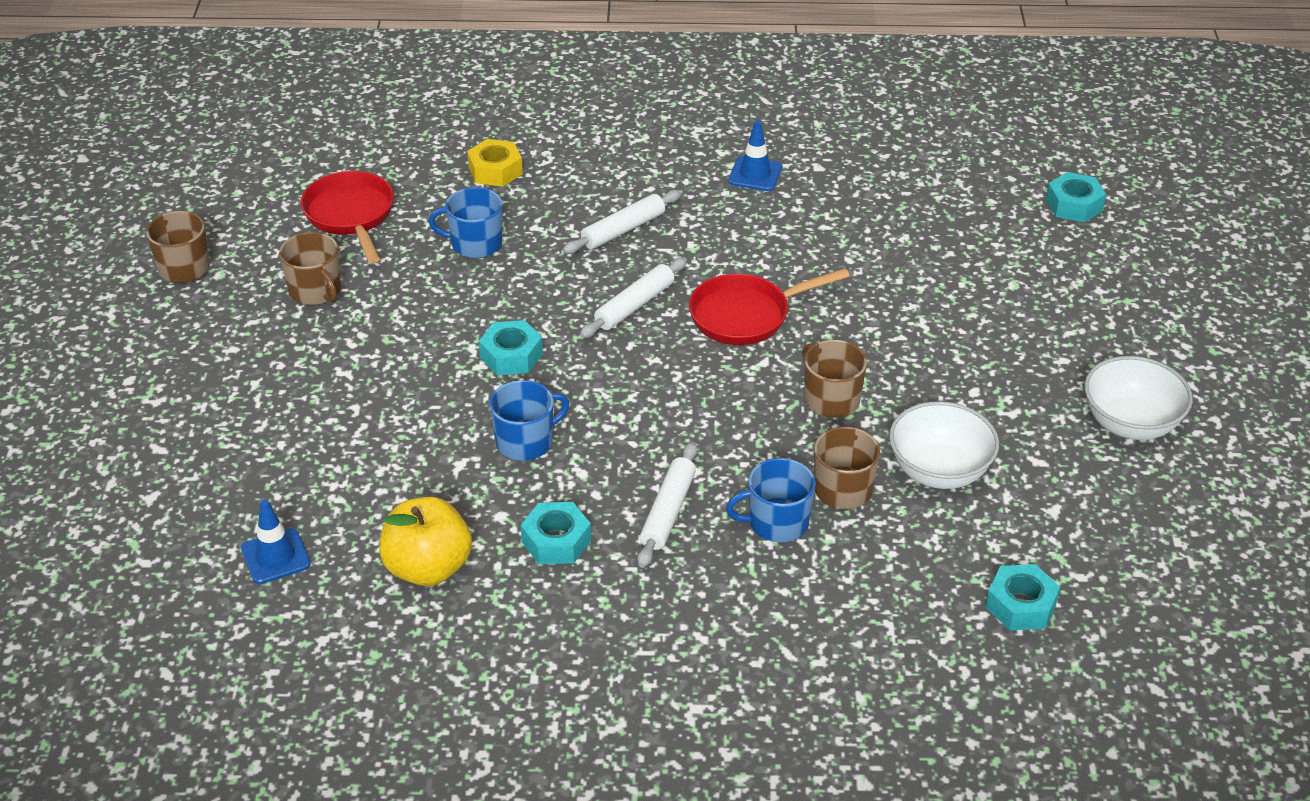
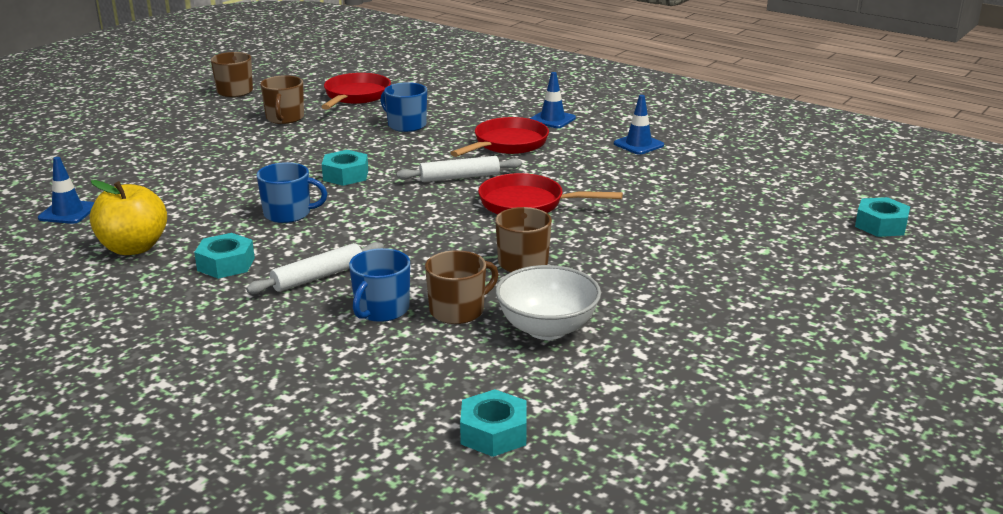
camera: 35 degrees right, 15 degrees down
(495, 170) = (469, 100): yellow nut -> none
(623, 230) = (507, 144): white rolling pin -> red pan
(624, 168) = (552, 119): none -> blue traffic cone
(777, 522) = (381, 310): blue mug -> blue mug turned 90 degrees counterclockwise
(1130, 424) = (758, 361): white bowl -> none

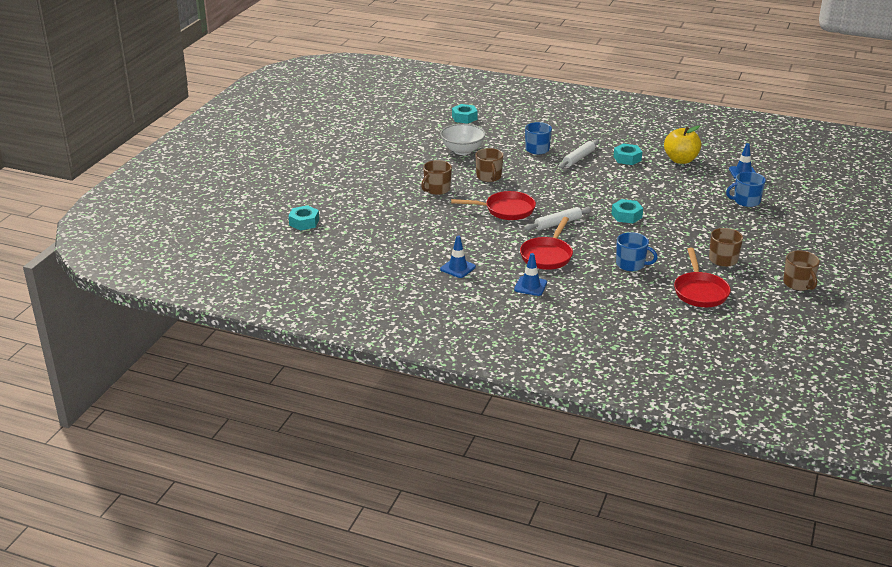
camera: 165 degrees right, 5 degrees up
(288, 214) = (629, 187): blue mug -> blue mug (746, 201)
(458, 310) = (504, 153): brown mug -> brown mug (437, 189)

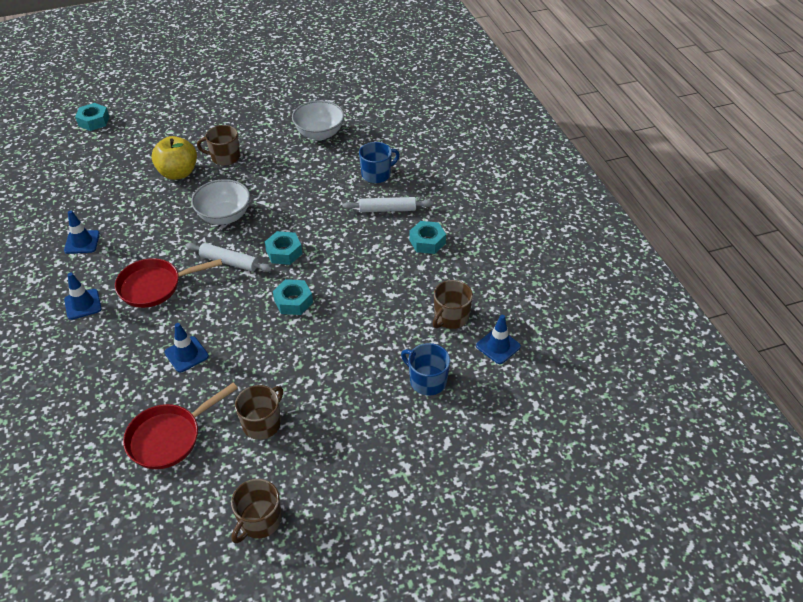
camera: 50 degrees right, 15 degrees up
(464, 118) = (389, 102): turquoise nut -> turquoise nut (284, 252)
(489, 177) = (282, 174): brown mug -> brown mug (451, 317)
(506, 210) = (224, 216): red pan -> white bowl
(631, 264) = (186, 354): blue mug -> blue traffic cone
(680, 160) = (471, 282): yellow apple -> yellow apple (178, 173)

